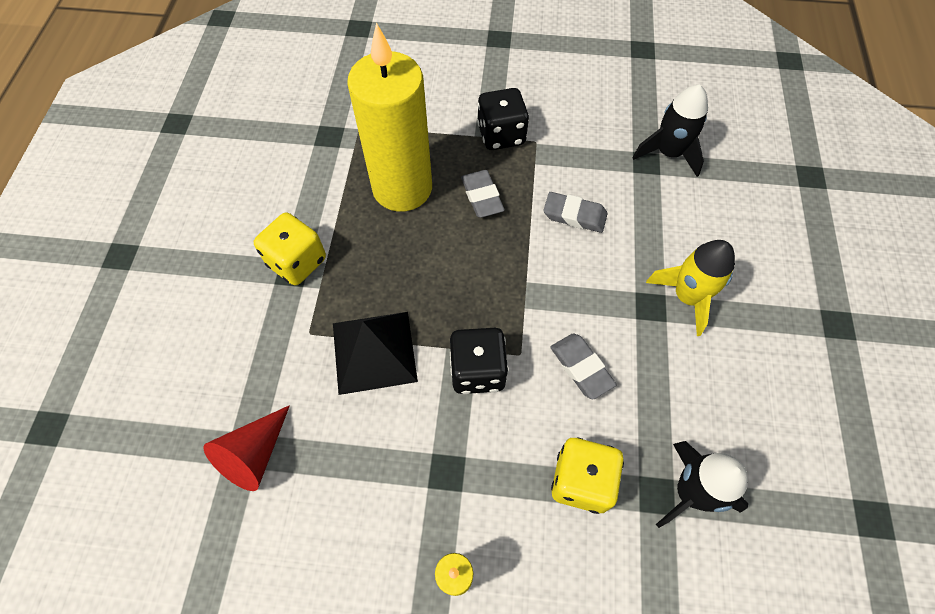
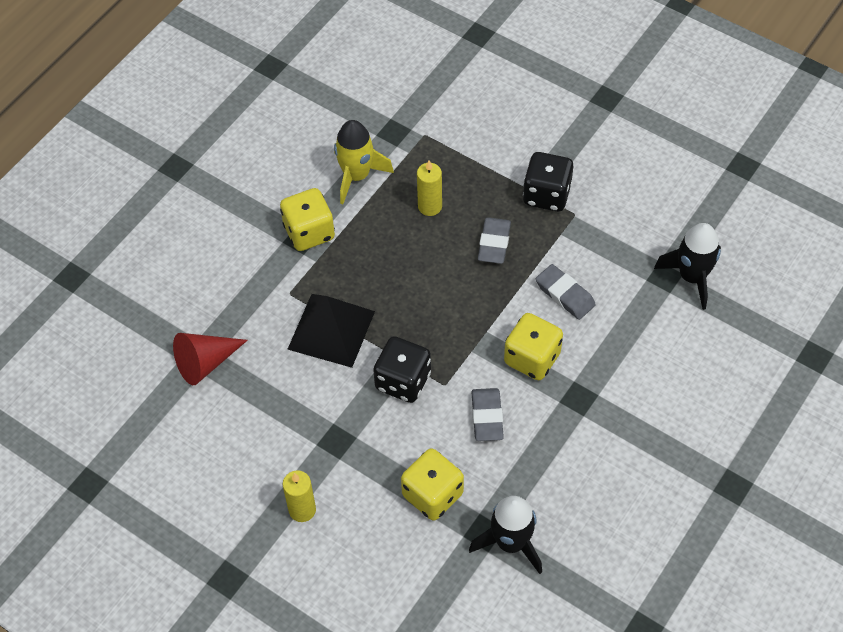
camera: 30 degrees right, 5 degrees down
(402, 188) = (430, 206): yellow candle -> yellow candle, size x0.42
(585, 288) = (532, 358): none -> yellow dice
(687, 297) = (616, 405): yellow rocket -> yellow rocket (357, 176)

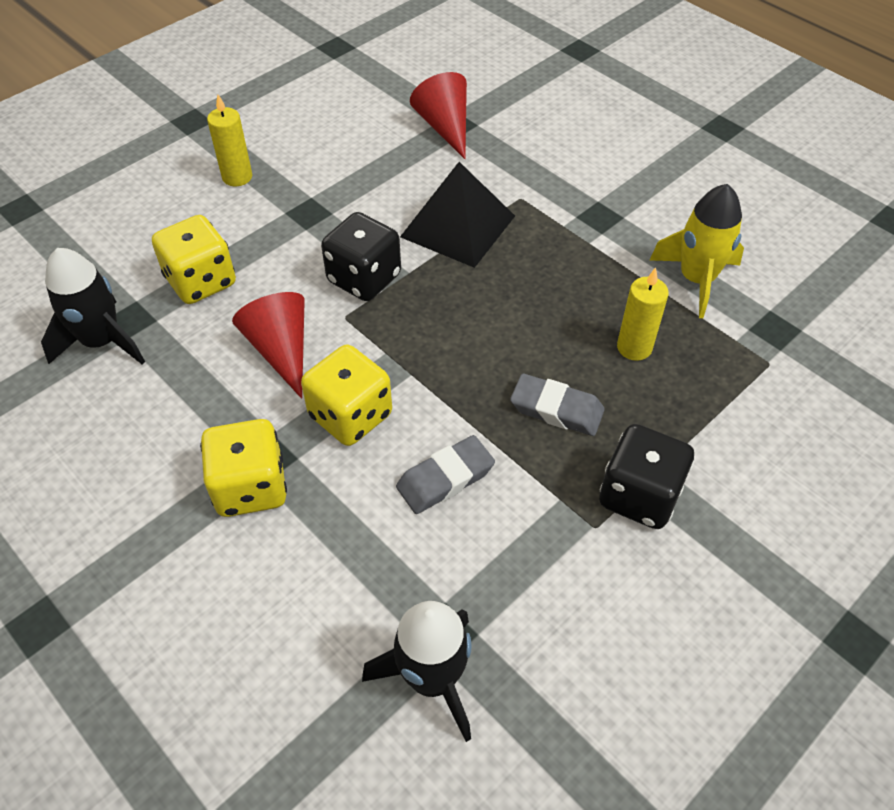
camera: 100 degrees right, 5 degrees down
(309, 232) = (608, 224): yellow dice -> yellow dice (251, 487)
(487, 417) = (281, 350): grey eraser -> red cone

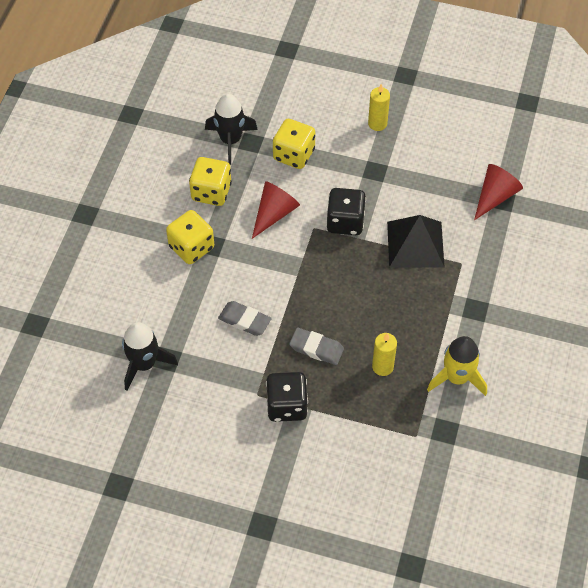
camera: 60 degrees right, 5 degrees up
(350, 415) = (255, 264): yellow dice -> yellow dice (211, 192)
(556, 409) = (316, 348): grey eraser -> grey eraser turned 60 degrees counterclockwise

